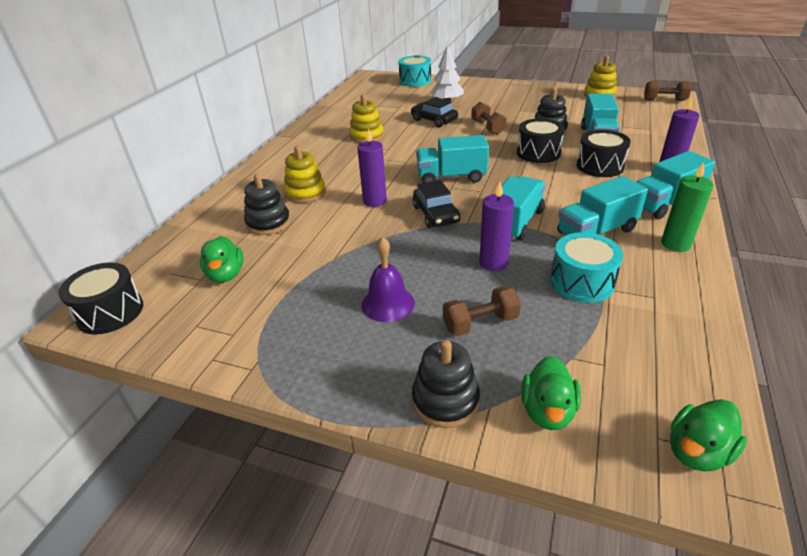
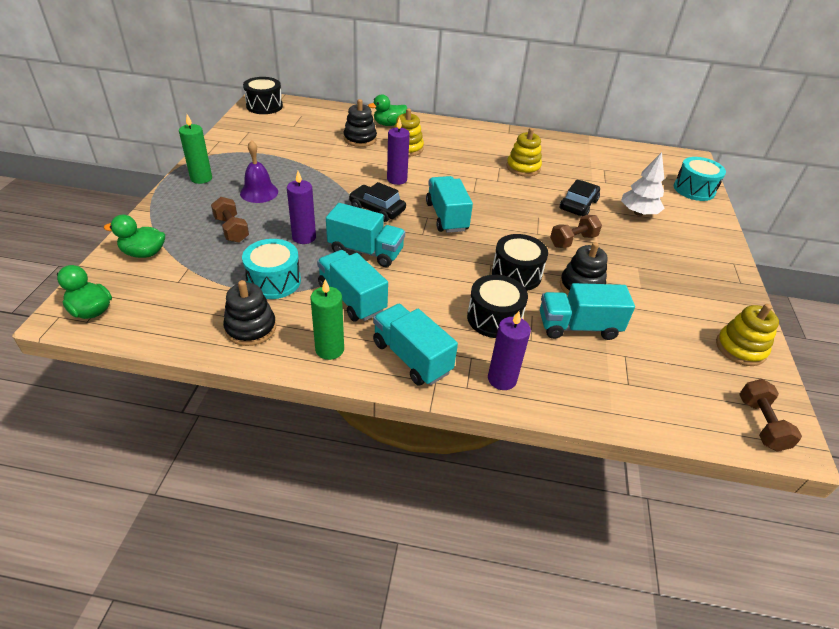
camera: 75 degrees right, 5 degrees up
(226, 275) = (297, 133): green duck -> green duck (389, 124)
(336, 368) = (201, 178): none -> green candle
(435, 214) = (377, 209): black car -> black car turned 60 degrees clockwise
(445, 400) = (164, 216): black stacking toy -> black stacking toy (251, 328)

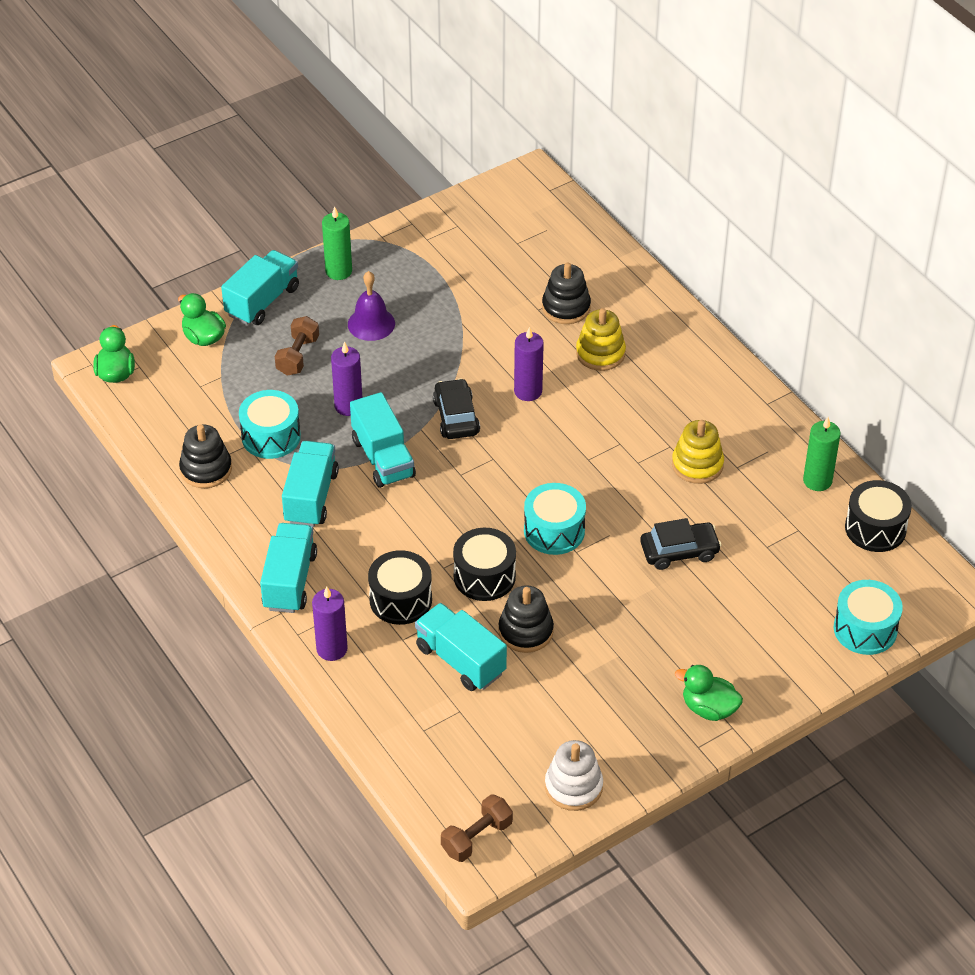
camera: 50 degrees right, 5 degrees up
(264, 106) = (522, 190): black drum -> black drum (875, 528)
(329, 349) = (240, 529): green candle -> green candle (817, 480)
(389, 124) = (631, 303): green duck -> green duck (709, 708)
(446, 217) = (512, 471): turquoise truck -> turquoise truck (262, 301)
(512, 231) = (554, 531): none -> turquoise drum
(573, 241) = (599, 584): brown dumbbell -> none
(638, 213) = (733, 607): white tree -> none
(740, 348) = (573, 787): yellow stacking toy -> white stacking toy

